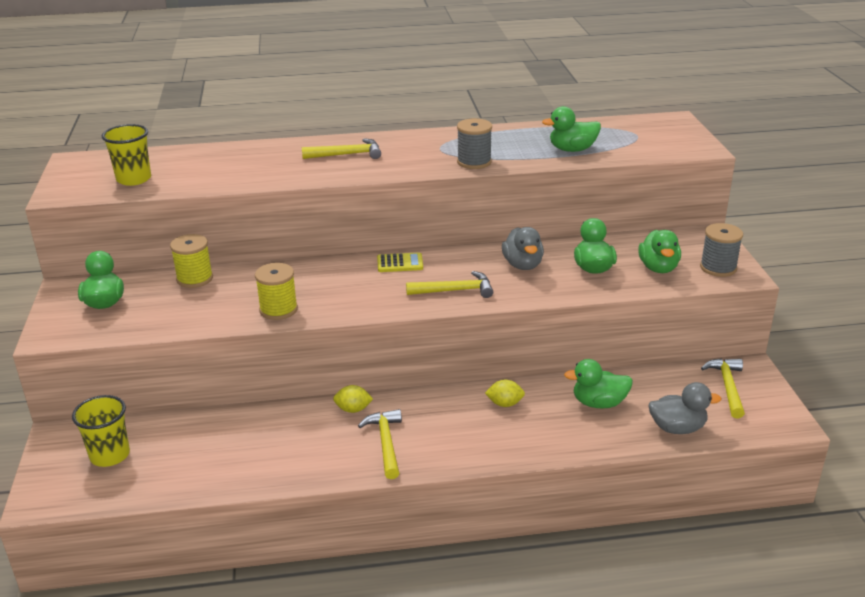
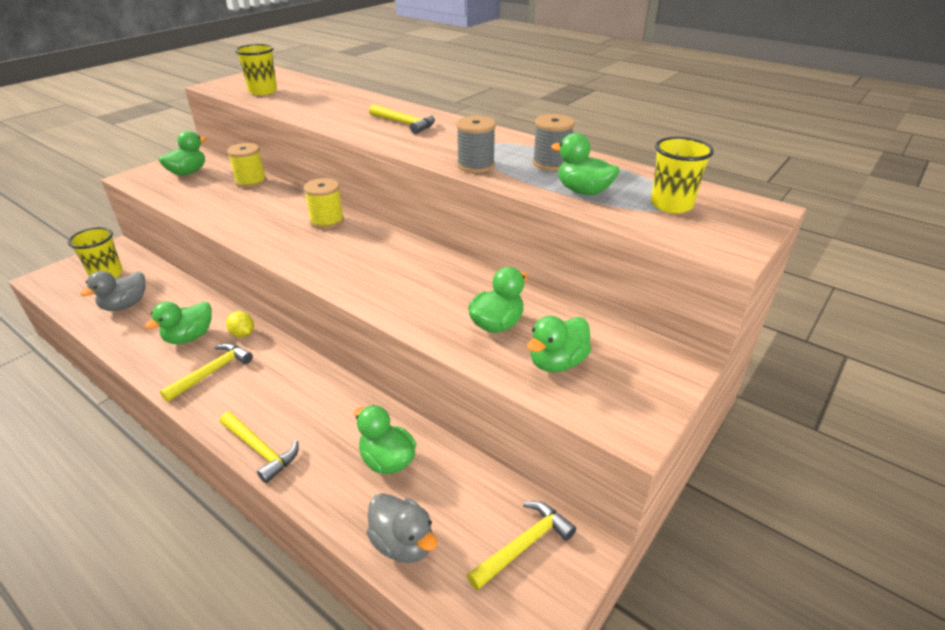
camera: 45 degrees right, 5 degrees up
(278, 309) = (242, 225): yellow spool -> yellow spool (327, 221)
(313, 438) = (189, 337): none -> green duck
(400, 263) = (370, 235): yellow calculator -> none
(455, 290) = (359, 276): yellow hammer -> yellow hammer (260, 450)
(505, 404) = (326, 403): yellow lemon -> none
(523, 265) = (447, 286): grey duck -> grey duck (125, 305)
(630, 137) = (671, 205): none -> yellow cup
(718, 268) = (621, 403): grey spool -> grey spool (551, 163)

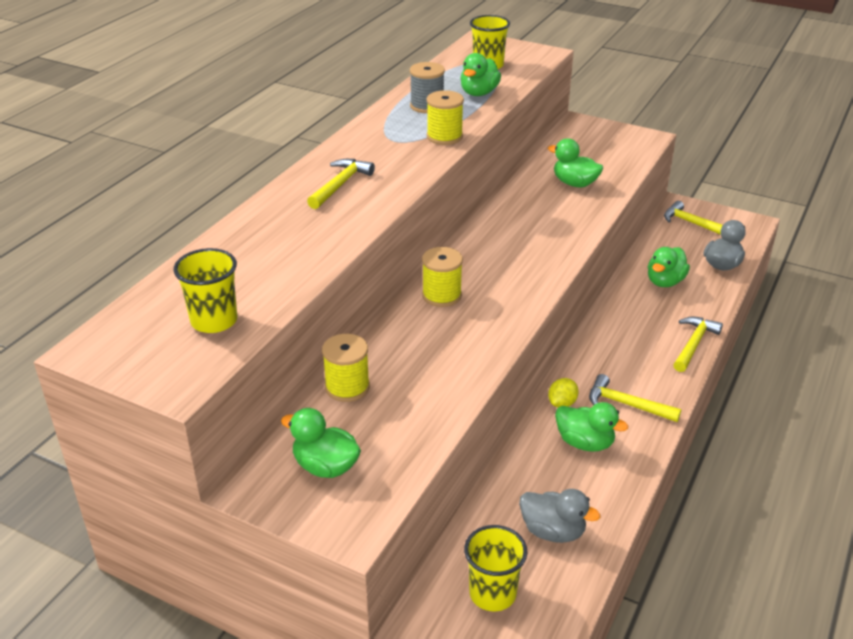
camera: 100 degrees left, 0 degrees up
(475, 165) = (444, 136): grey spool -> yellow spool
(557, 362) = (604, 160): green duck -> none

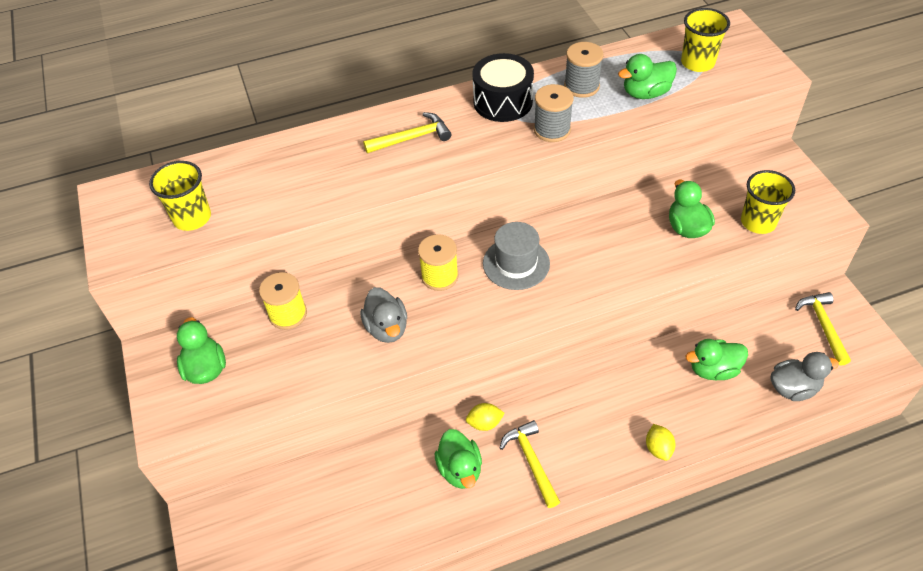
camera: 45 degrees right, 15 degrees up
(380, 136) = (503, 101): none -> black drum
(444, 136) = (552, 130): yellow spool -> grey spool
(489, 259) = (516, 263): none -> grey hat
(492, 593) = (266, 533): yellow cup -> yellow cup (758, 222)
(553, 531) = (353, 521): grey duck -> grey duck (387, 328)
(693, 344) = (658, 448): yellow hammer -> yellow lemon

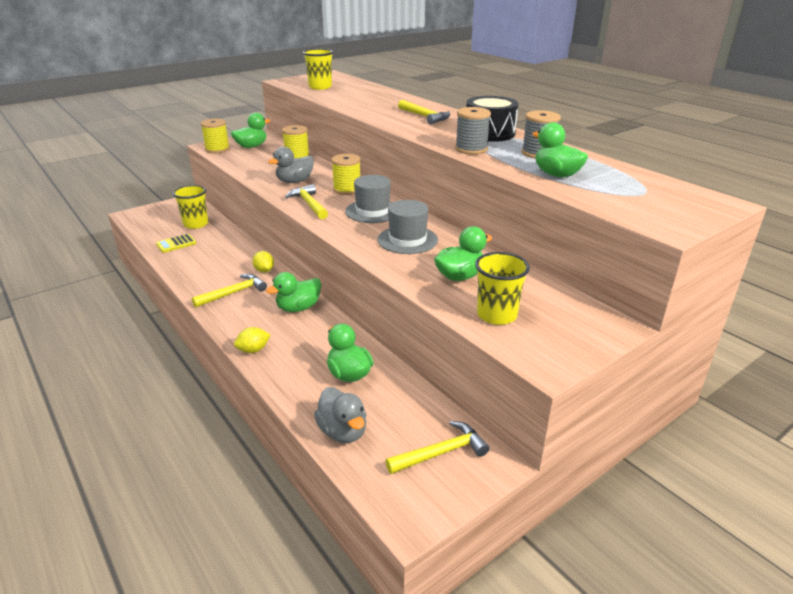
camera: 70 degrees right, 20 degrees down
(193, 418) = (217, 149): none -> yellow spool
(364, 532) = (176, 244): none -> yellow calculator
(460, 469) = (224, 267): green duck -> green duck (298, 308)
(473, 321) = (309, 204): none -> yellow hammer
(599, 248) = (407, 240): none -> grey hat
(697, 63) = (633, 192): yellow cup -> yellow cup (196, 224)

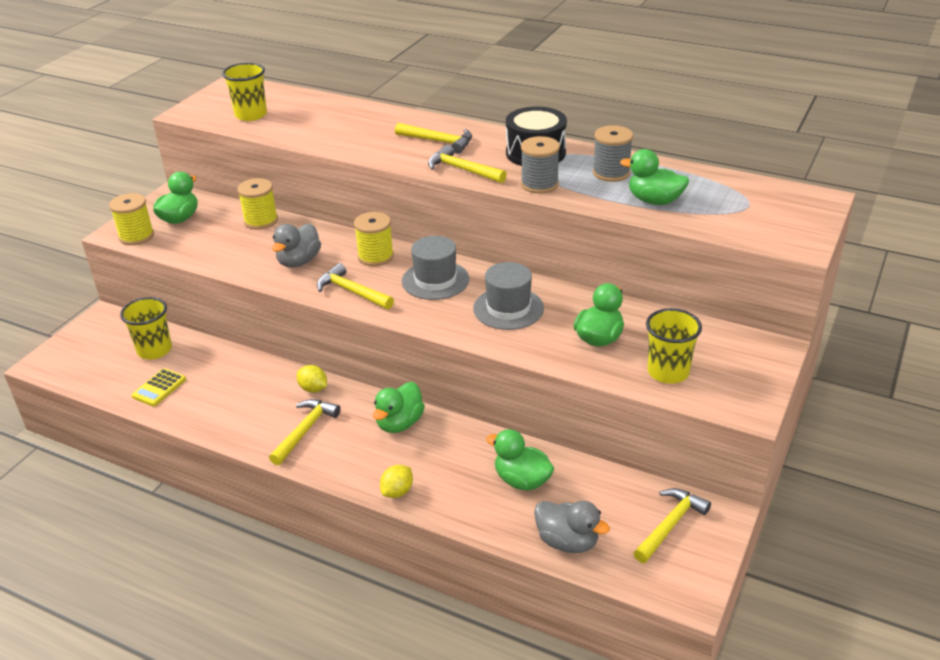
camera: 25 degrees left, 5 degrees up
(423, 132) = (462, 170): none -> yellow hammer

